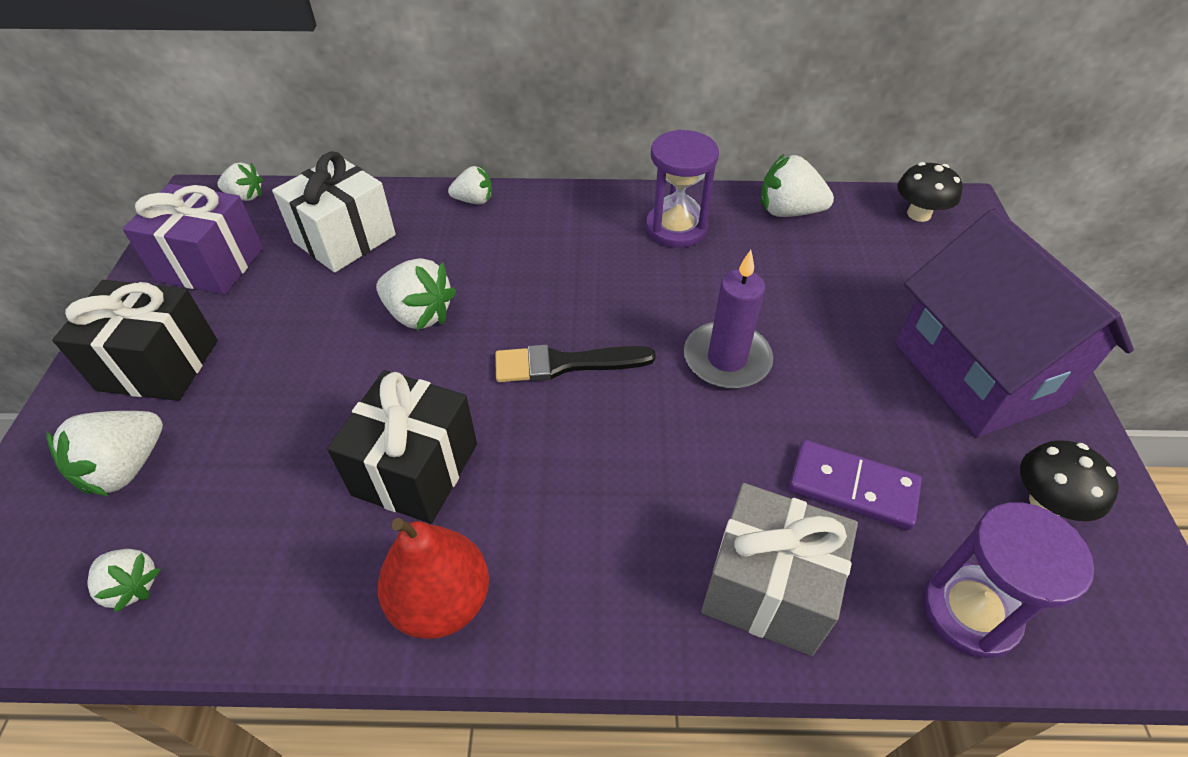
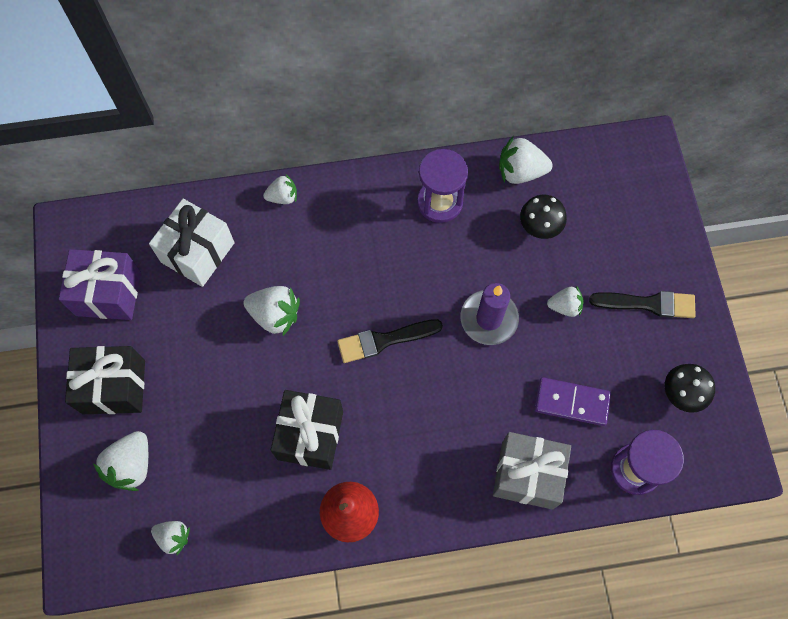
camera: 10 degrees left, 20 degrees up
(245, 196) = (104, 220): white strawberry -> white strawberry (564, 306)
(919, 214) = (615, 159): black mushroom -> black mushroom (539, 226)
(976, 373) = (648, 304): purple house -> black brush

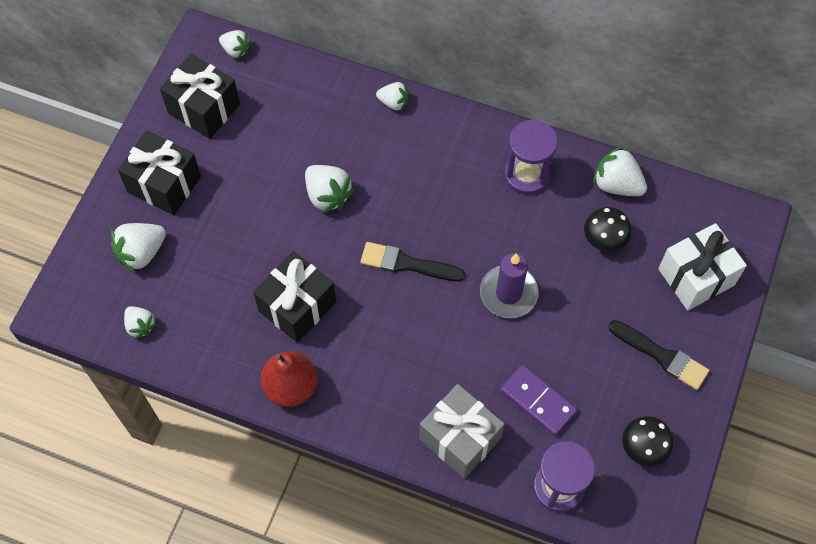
camera: 30 degrees right, 5 degrees down
(108, 293) = (204, 108): purple gift -> black gift
(198, 252) = (295, 112): white gift -> white gift (696, 277)
(564, 306) = (583, 318): white strawberry -> white strawberry (236, 50)

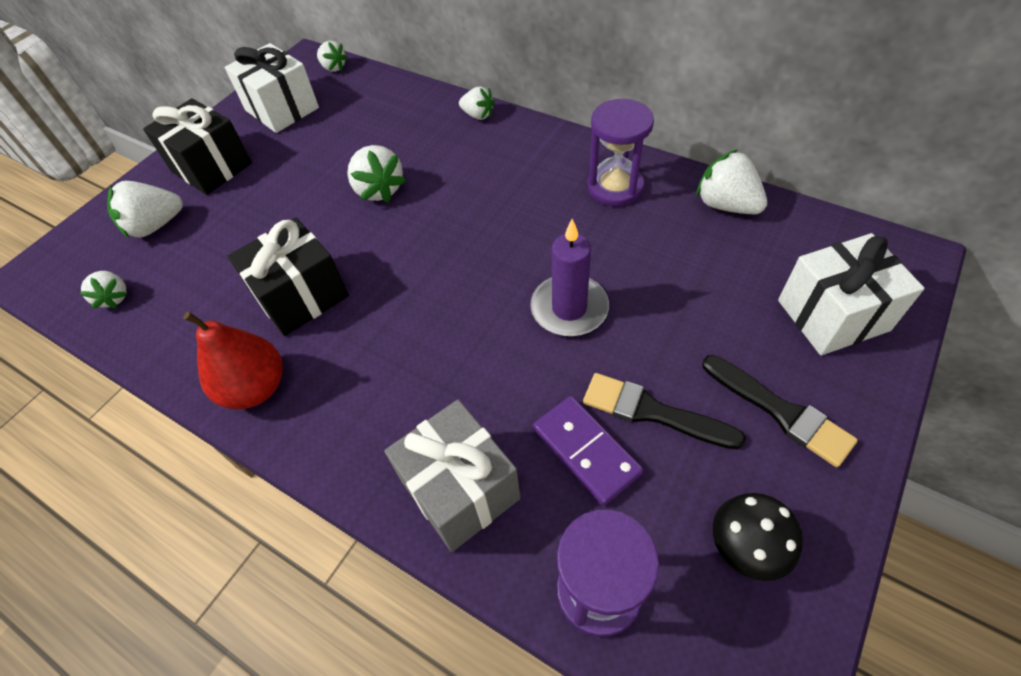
camera: 15 degrees right, 10 degrees down
(204, 108) = (282, 109): black gift -> white gift
(406, 263) = (448, 264): black brush -> black brush (652, 412)
(604, 239) = (705, 261): black mushroom -> none

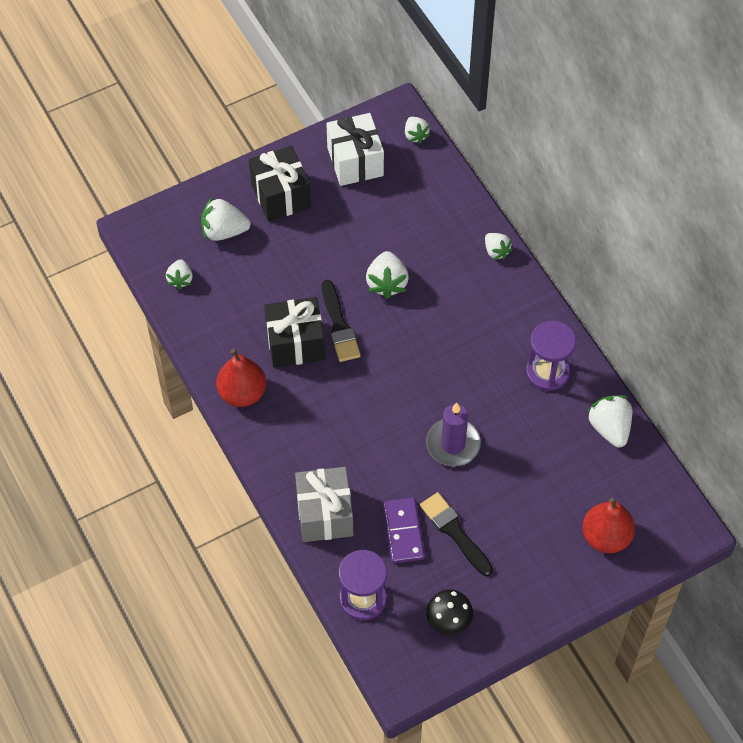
camera: 25 degrees right, 5 degrees up
(780, 412) = (524, 571): black brush -> black brush (339, 326)
(832, 315) = (606, 537): white gift -> red pear

